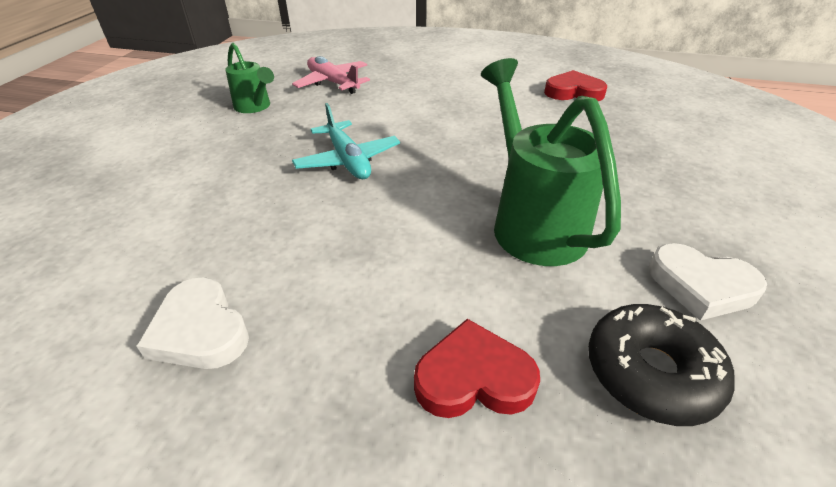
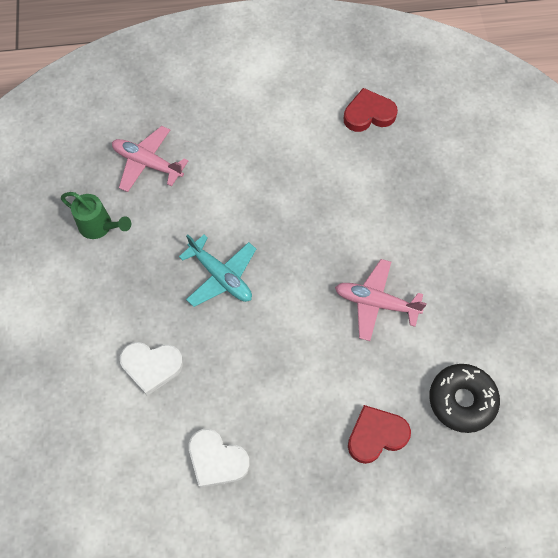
camera: 20 degrees left, 25 degrees up
(532, 222) = (376, 303): green watering can -> pink plane
(701, 286) = (483, 327): white heart -> white heart (151, 366)

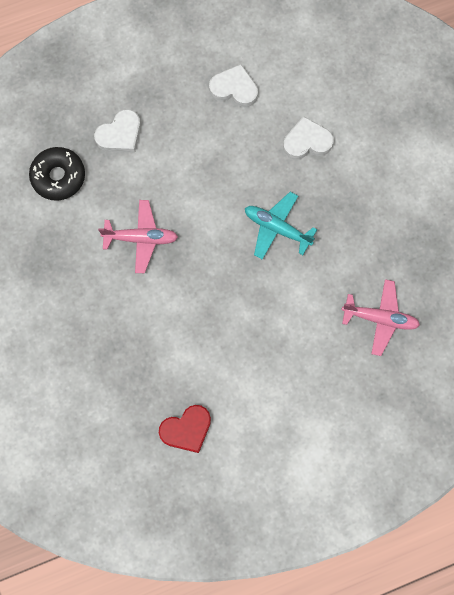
camera: 165 degrees right, 10 degrees up
(99, 226) = (397, 246): green watering can -> none
(376, 435) = (120, 135): red heart -> white heart

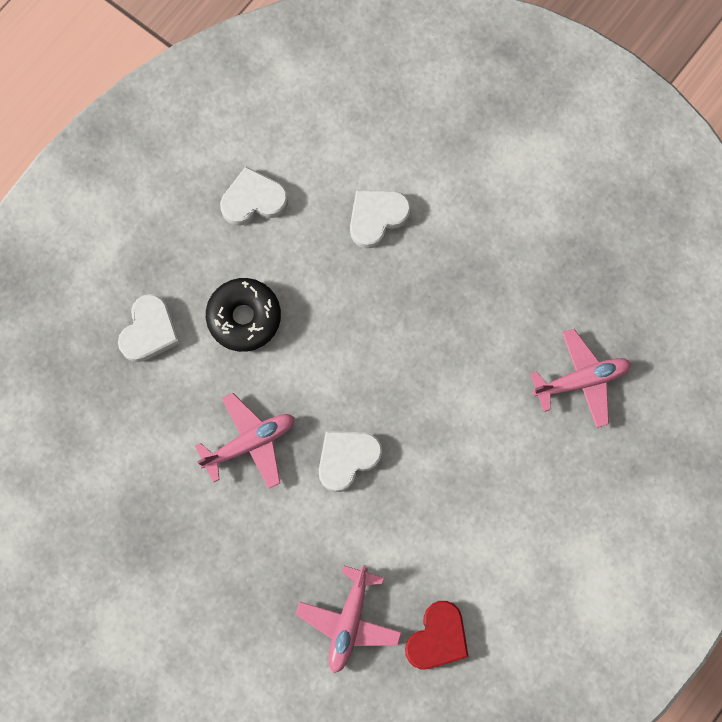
camera: 30 degrees left, 0 degrees up
(58, 177) = (105, 424): black donut -> black donut (244, 317)
(136, 386) = (349, 621): none -> pink plane
(196, 283) = (347, 459): none -> white heart
(277, 228) = (402, 341): turquoise plane -> none

